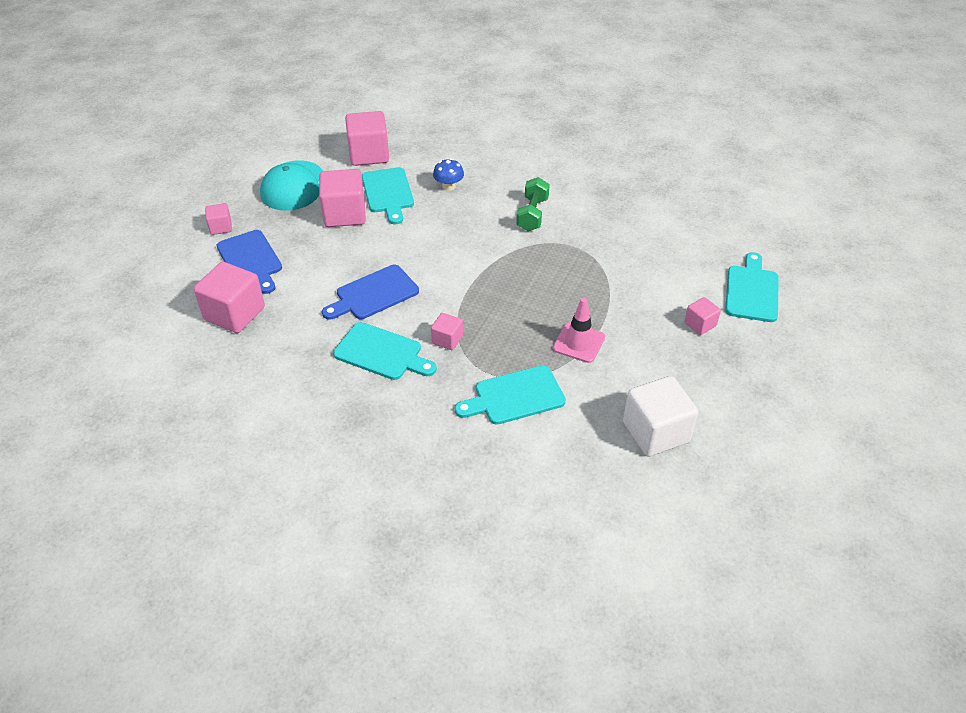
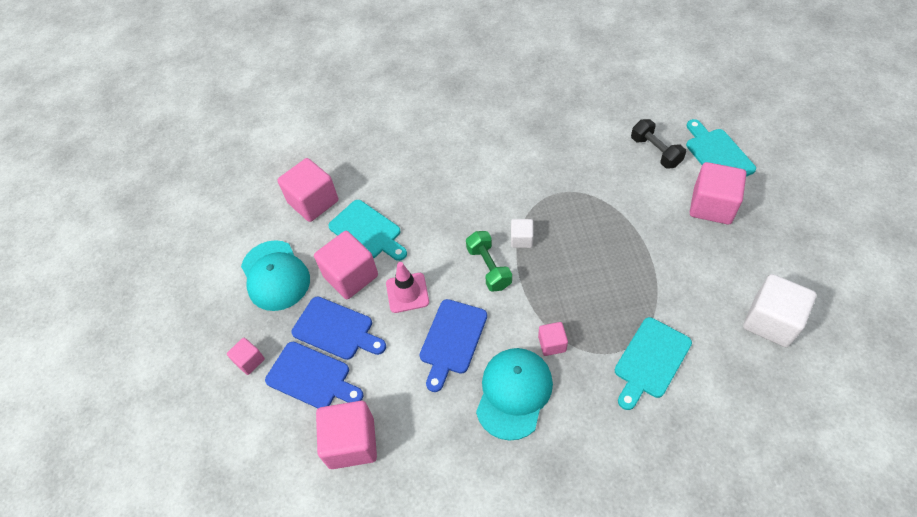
camera: 30 degrees left, 10 degrees up
(298, 241) = (336, 329): none -> blue cutting board
(382, 353) = (514, 393): turquoise cutting board -> turquoise cap
(449, 186) = (412, 194): blue mushroom -> none
(502, 260) = (521, 239): none -> white cube
(532, 214) = (503, 181): green dumbbell -> green dumbbell (489, 268)
(579, 343) = (648, 279): pink traffic cone -> pink traffic cone (407, 293)
(693, 260) = (655, 152): none -> black dumbbell
(700, 324) = (712, 206): pink cube -> pink cube, size x1.93

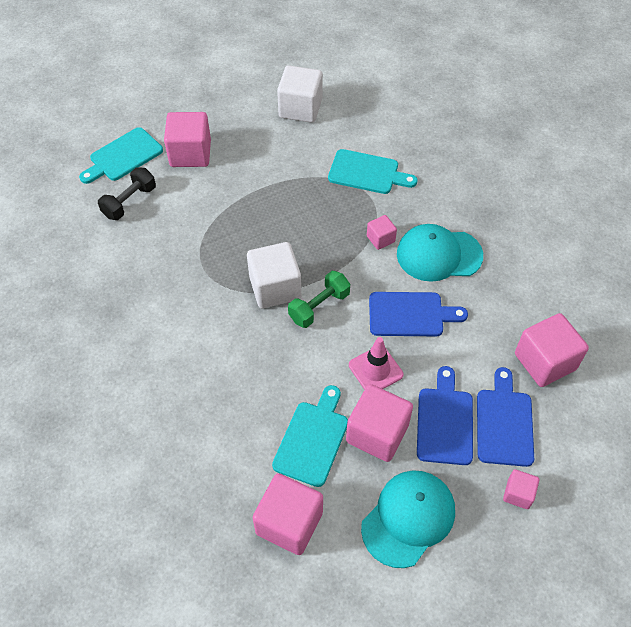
camera: 115 degrees left, 0 degrees up
(521, 239) = (275, 288): white cube -> white cube, size x1.93

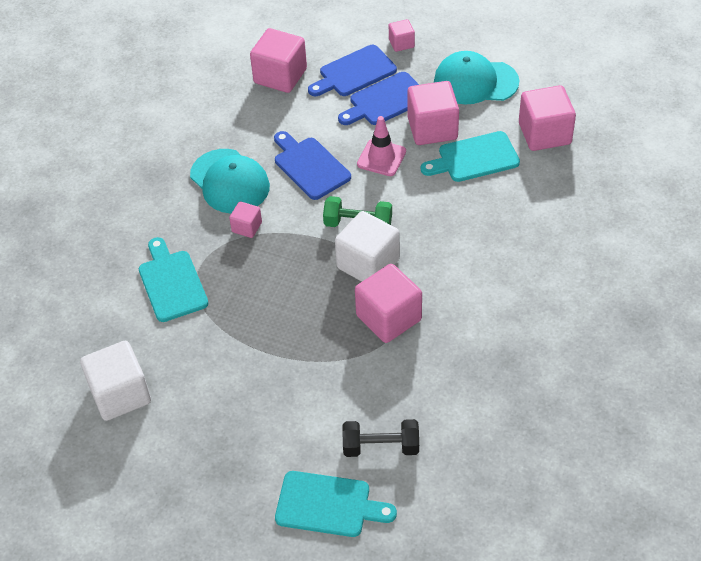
camera: 125 degrees left, 5 degrees down
(190, 153) = (270, 445): pink cube -> pink cube (388, 318)

